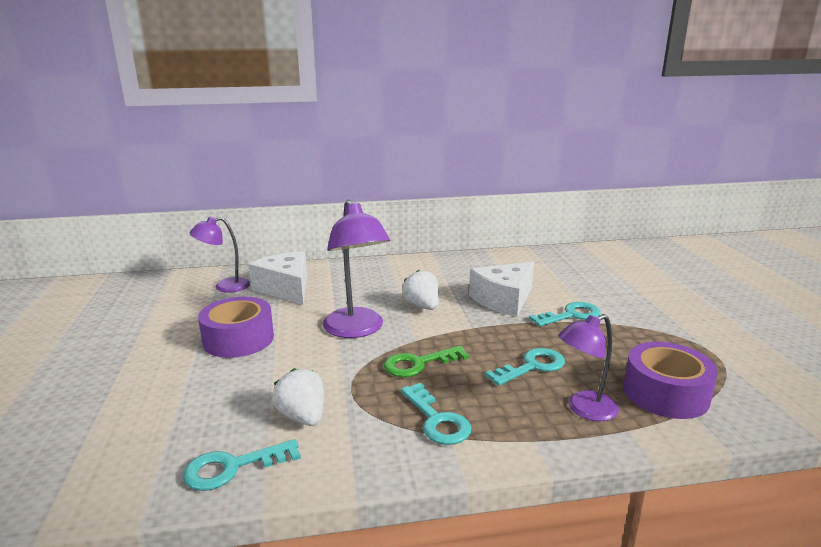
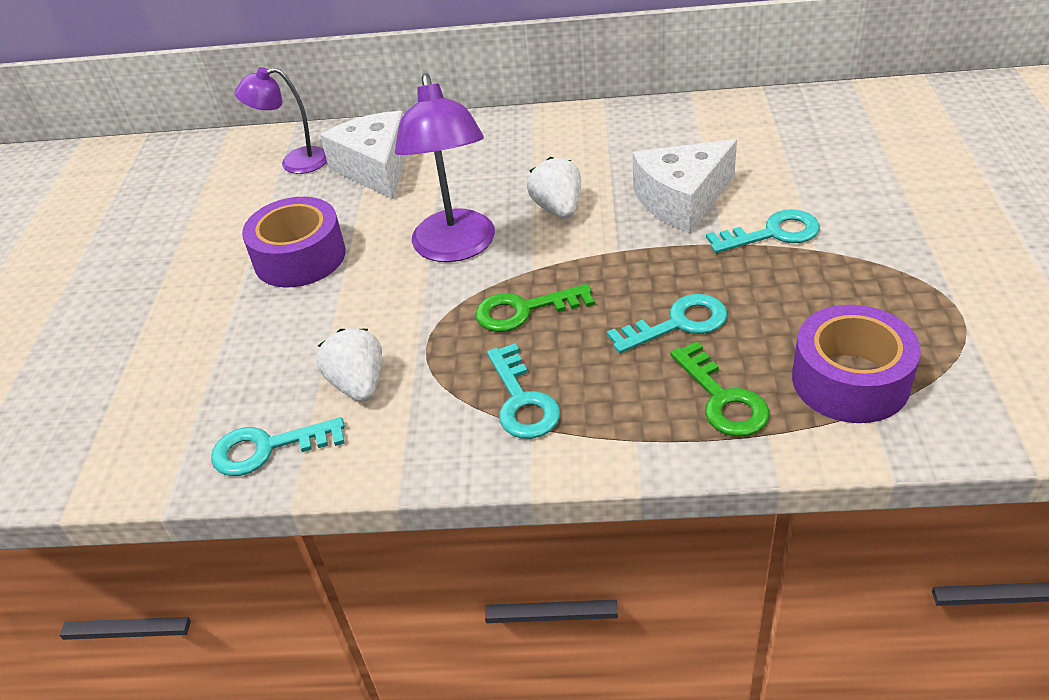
camera: 15 degrees right, 20 degrees up
(584, 410) = (722, 399): purple lamp -> green key

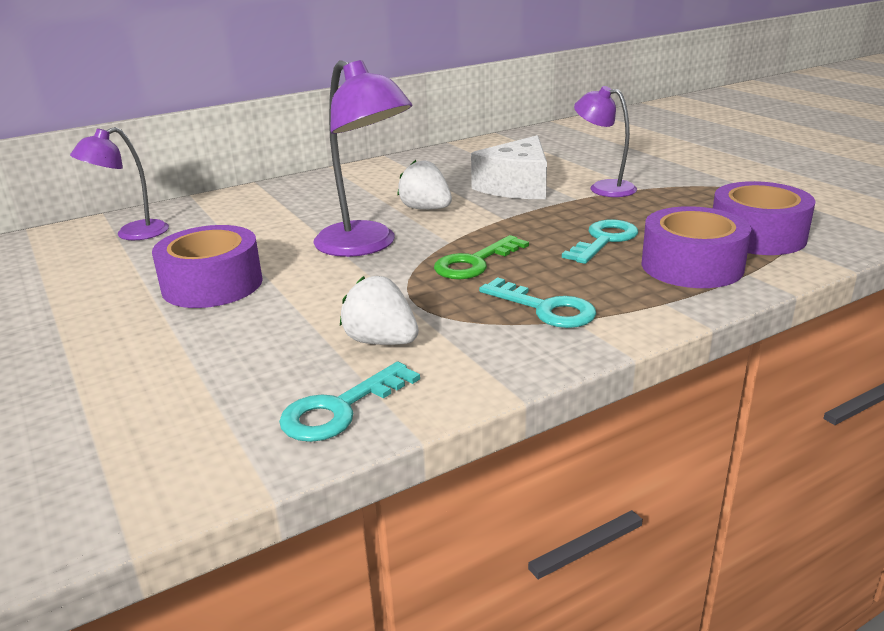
camera: 35 degrees left, 15 degrees down
(376, 168) = (226, 221): white cheese -> none
(722, 399) = (692, 266): green key -> purple tape
(772, 233) = (603, 188): turquoise key -> purple lamp

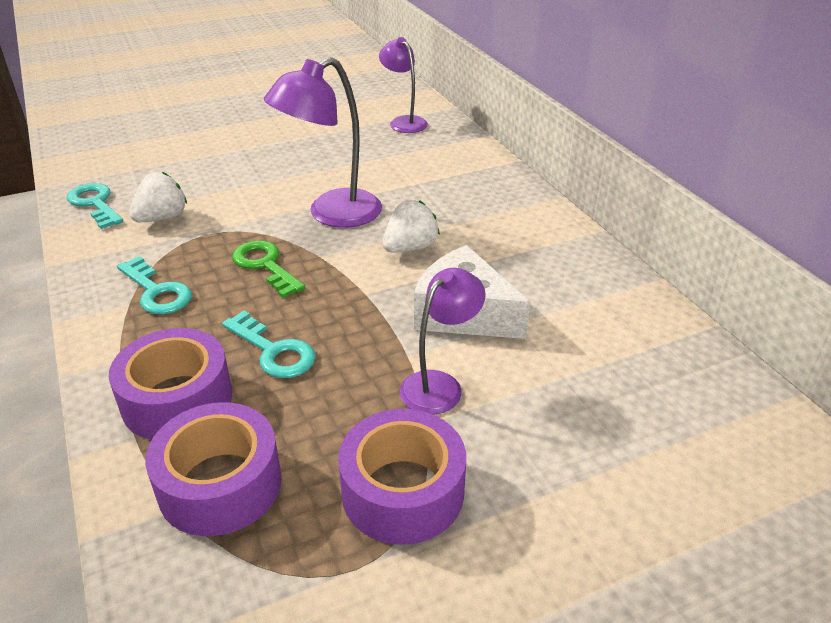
camera: 95 degrees right, 10 degrees up
(212, 284) = (293, 157): purple tape -> purple tape (403, 491)
(545, 308) = (157, 292): turquoise key -> turquoise key turned 90 degrees counterclockwise

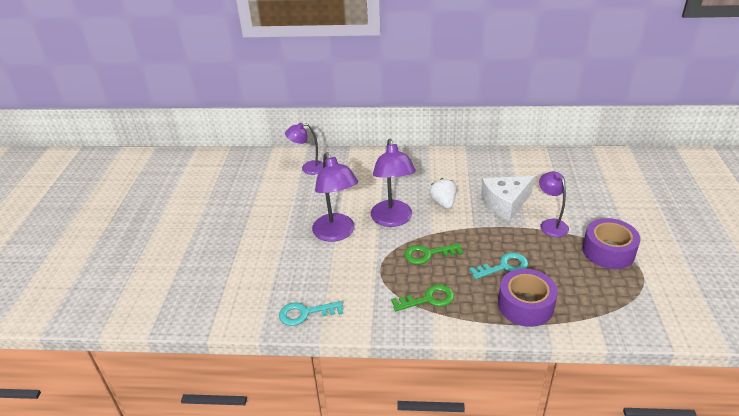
camera: 60 degrees left, 0 degrees up
(157, 292) = (428, 299): turquoise key -> green key
(162, 218) = (348, 285): white strawberry -> none
(220, 484) = (587, 301): purple tape -> none
(270, 181) = (337, 233): none -> purple lamp

